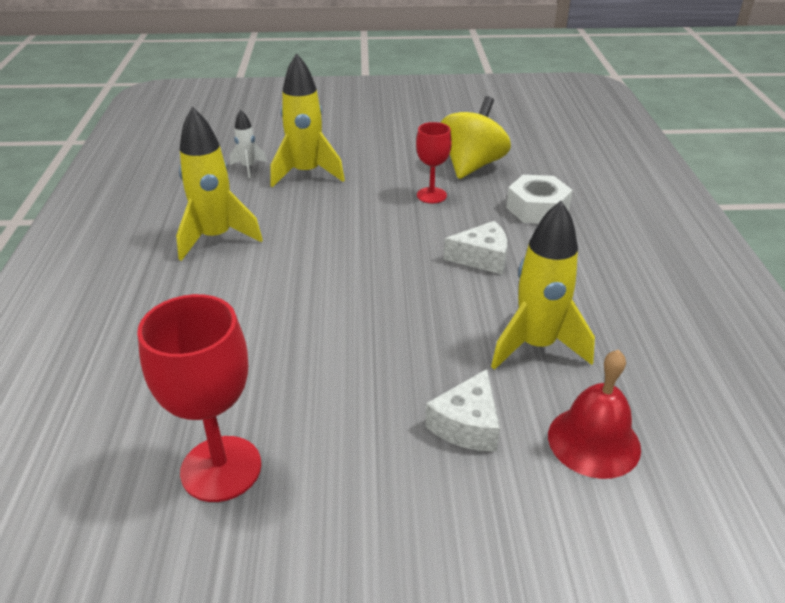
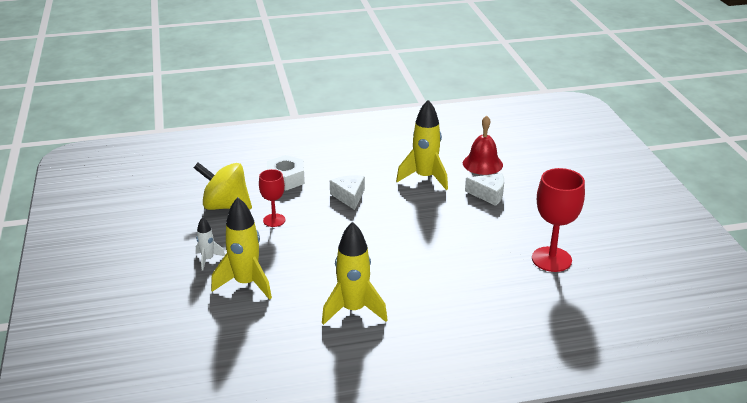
camera: 100 degrees left, 5 degrees down
(248, 168) = (238, 318): white rocket -> white rocket (208, 259)

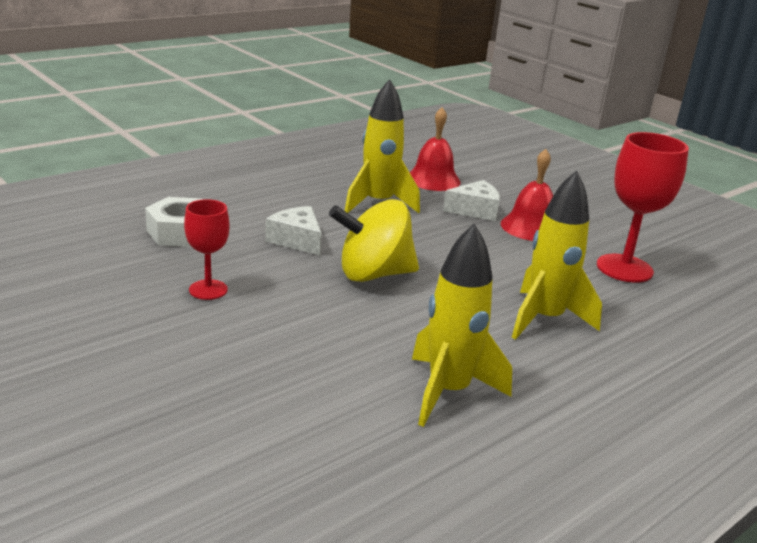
camera: 30 degrees left, 5 degrees down
(208, 259) = (137, 370): white rocket -> none
(225, 206) = (108, 284): yellow spinning top -> yellow spinning top (373, 274)
(246, 283) = (238, 394): yellow rocket -> yellow rocket (544, 319)
(516, 215) = (531, 227): none -> red bell

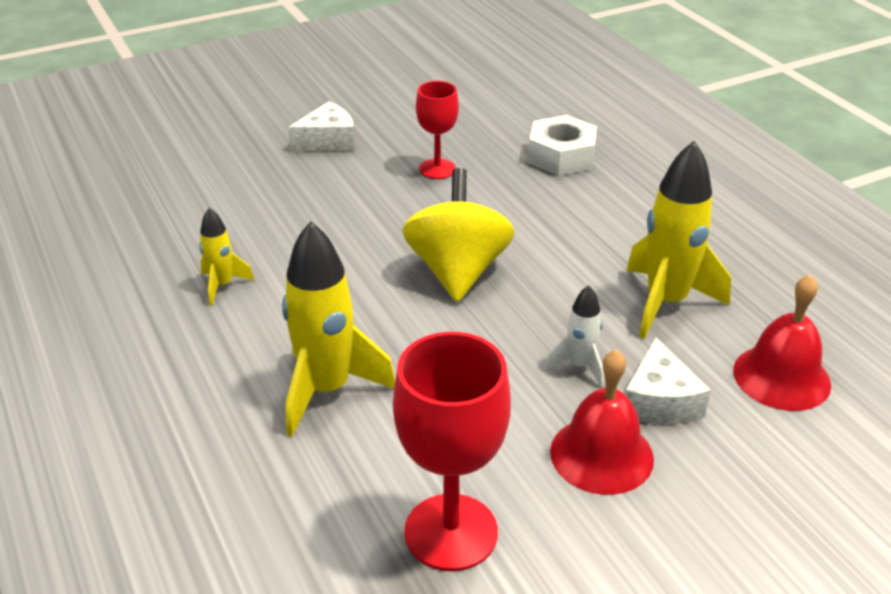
camera: 105 degrees right, 10 degrees up
(297, 240) = (545, 226): white cheese -> white cheese (328, 141)
(448, 392) = (222, 285): yellow rocket -> yellow rocket, size x0.52
(459, 231) = (579, 366): none -> white rocket

